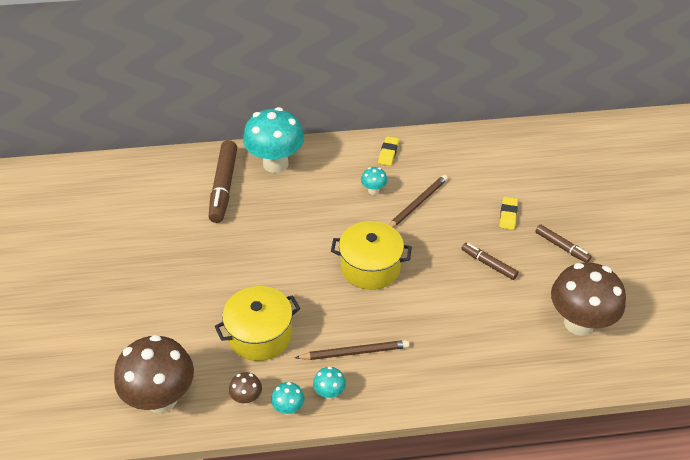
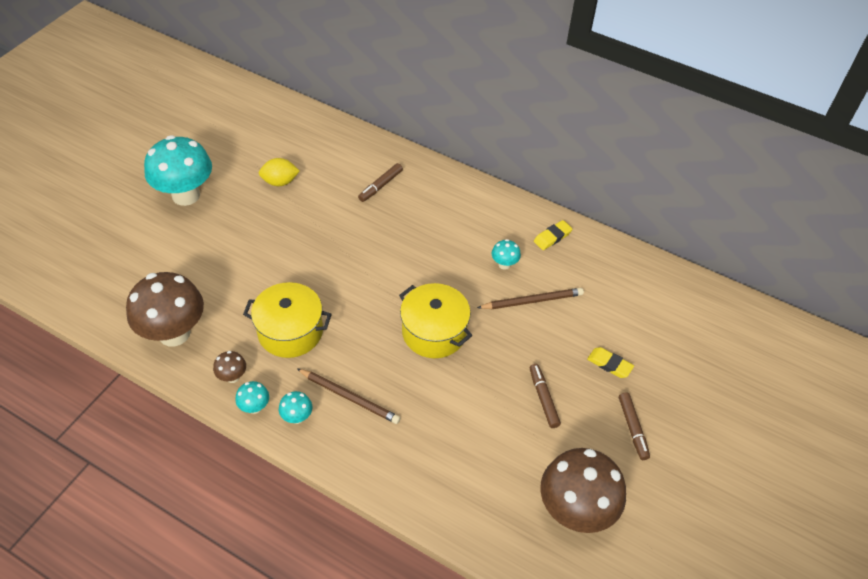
camera: 35 degrees right, 5 degrees up
(135, 228) = (280, 182): none -> yellow lemon
(224, 186) = (381, 186): brown marker -> brown marker, size x0.55
(275, 164) = (442, 190): turquoise mushroom -> turquoise mushroom (186, 195)
(508, 215) = (609, 364): yellow eraser -> yellow eraser turned 75 degrees clockwise

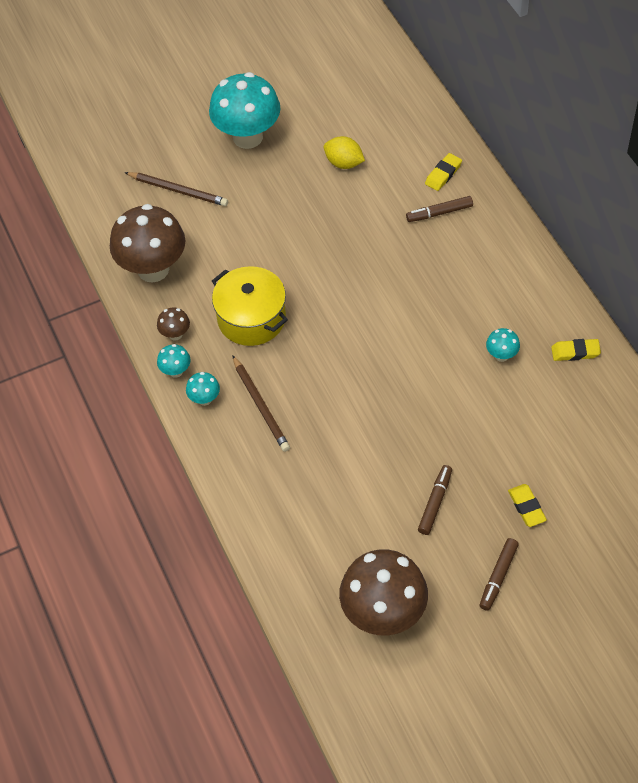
camera: 40 degrees right, 5 degrees up
(362, 158) = (443, 174): none -> yellow eraser
(434, 332) = (380, 386): yellow pot -> none
(532, 301) = (500, 406): brown pencil -> brown pencil (178, 190)

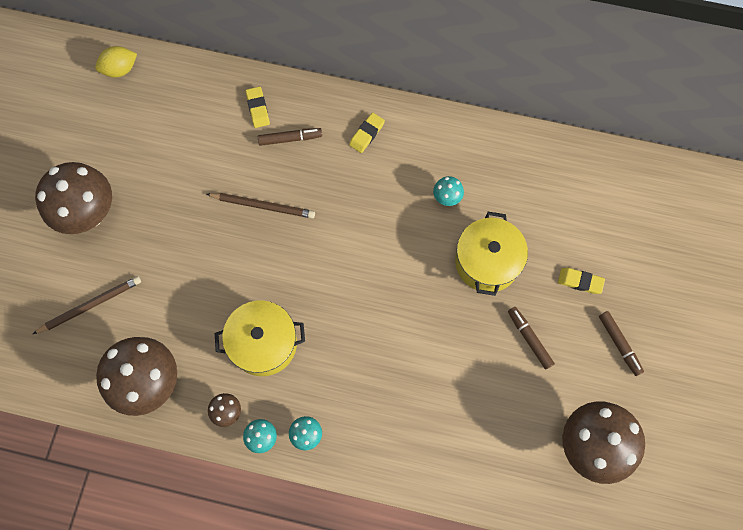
camera: 55 degrees left, 15 degrees up
(248, 137) = (89, 214): turquoise mushroom -> brown mushroom
(261, 406) = (348, 397): brown pencil -> brown pencil (263, 206)
(344, 163) = (182, 166): yellow lemon -> yellow lemon (120, 69)
(439, 213) = (290, 139): brown marker -> brown marker turned 120 degrees counterclockwise
(473, 424) = (487, 262): none -> yellow pot
(575, 352) = (484, 150): yellow eraser -> yellow eraser (367, 134)

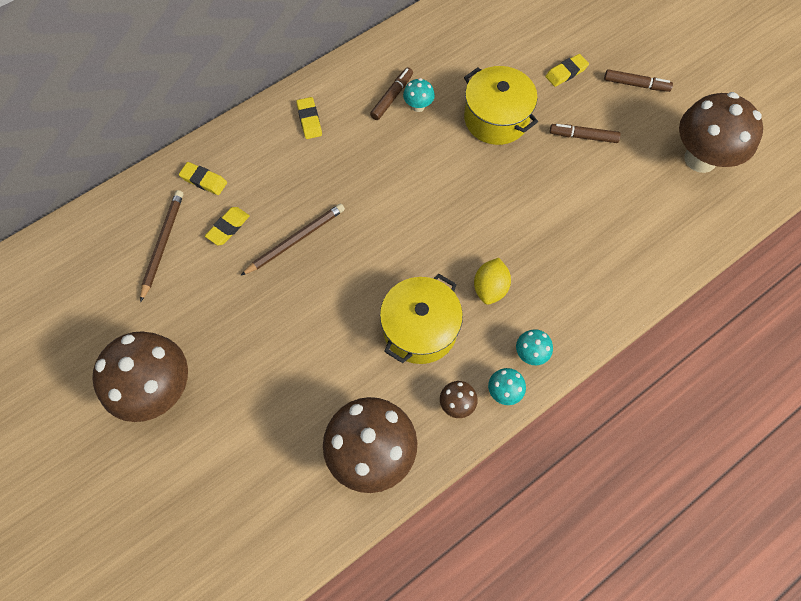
camera: 50 degrees left, 5 degrees down
(90, 305) = (249, 453): brown pencil -> brown pencil (162, 244)
(120, 69) = (47, 261): yellow lemon -> yellow lemon (490, 288)
(235, 155) = (228, 227): none -> yellow eraser
(290, 139) = (256, 177): brown marker -> brown marker (391, 97)

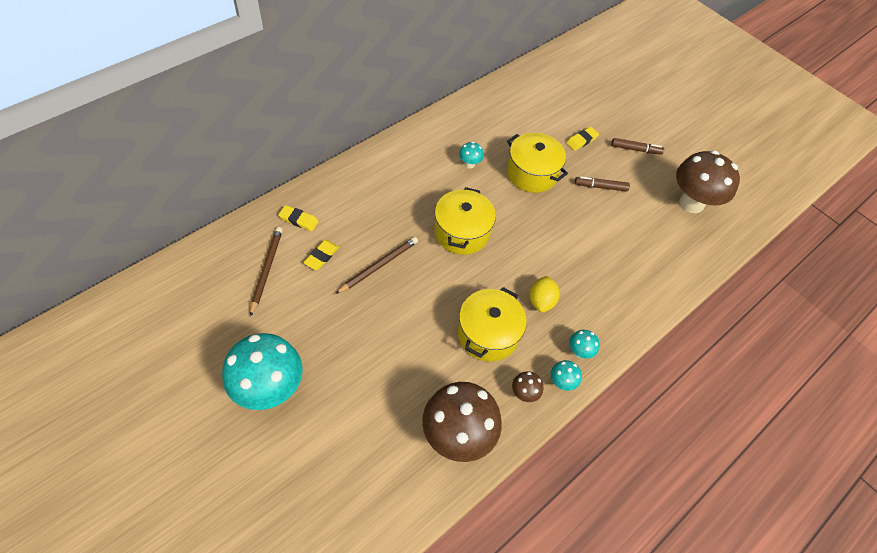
camera: 10 degrees left, 10 degrees down
(159, 390) = (269, 389): brown mushroom -> turquoise mushroom
(309, 120) = (383, 174): yellow eraser -> none
(391, 97) = (448, 157): brown marker -> none
(400, 197) = (461, 232): none -> yellow pot

